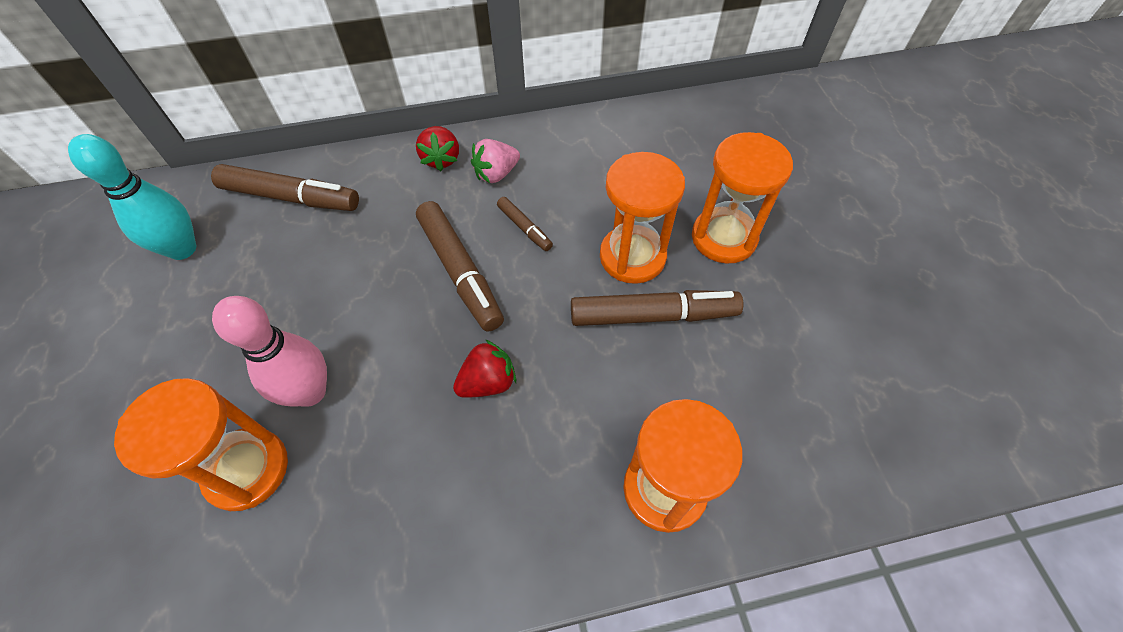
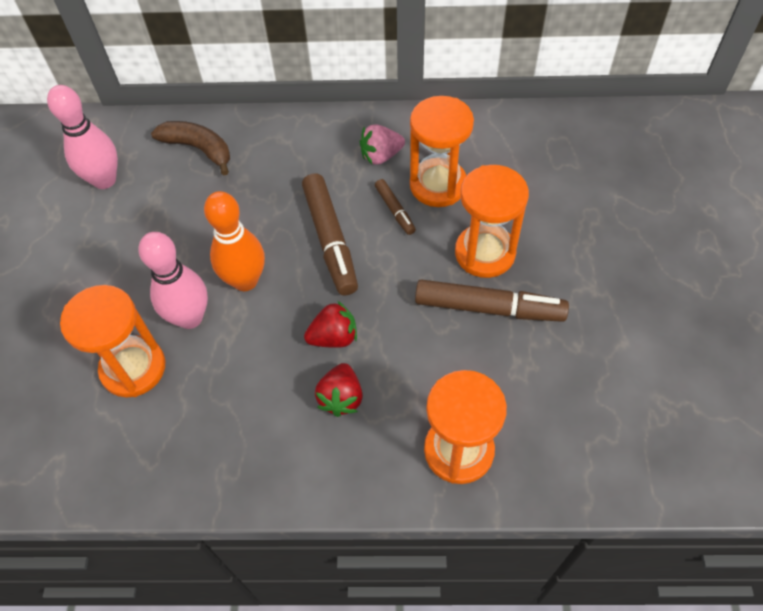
camera: 15 degrees right, 0 degrees up
(182, 249) = (104, 180): turquoise bowling pin -> pink bowling pin
(291, 197) = (198, 149): brown marker -> brown banana
(370, 335) = (245, 280): none -> orange bowling pin
(441, 159) = (335, 134): red strawberry -> red strawberry (341, 398)
(723, 238) = (574, 250): orange hourglass -> orange hourglass (438, 185)

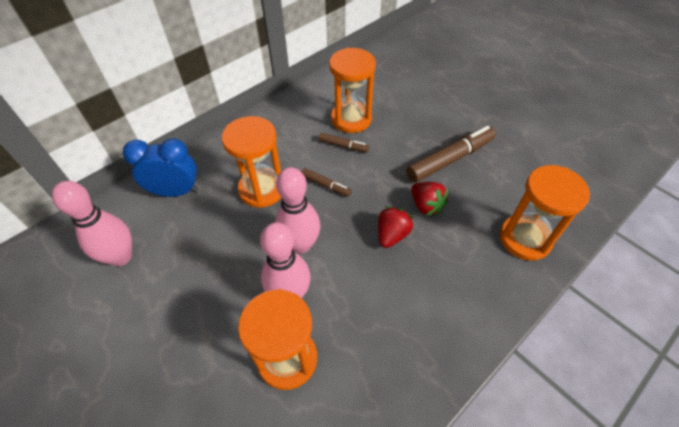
camera: 45 degrees left, 5 degrees down
(198, 149) = (175, 192): brown banana -> blue clock
(245, 280) = (300, 245): orange bowling pin -> pink bowling pin
(330, 240) = (325, 185): brown marker -> brown marker, size x0.51
(341, 398) = (436, 263): red strawberry -> red strawberry (426, 205)
(381, 156) = (301, 124): pink strawberry -> none
(485, 253) = (415, 135): orange hourglass -> orange hourglass (262, 189)

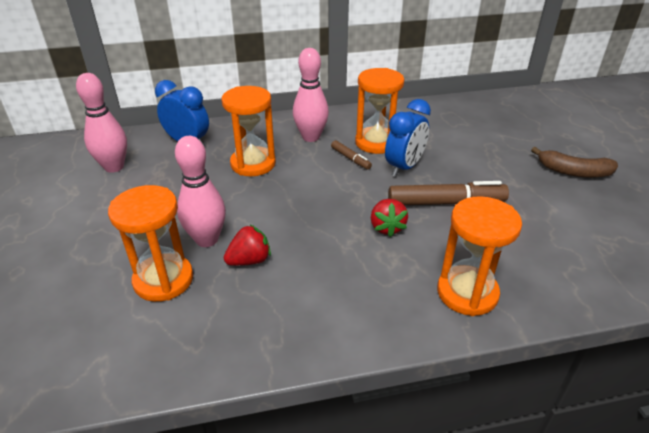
camera: 30 degrees right, 15 degrees down
(300, 245) = (247, 211): pink bowling pin -> pink bowling pin (311, 137)
(325, 185) = (308, 180): brown marker -> none
(392, 235) = (333, 235): red strawberry -> red strawberry (249, 260)
(393, 136) = (404, 167): none -> blue clock
(513, 89) = (573, 172): none -> brown banana

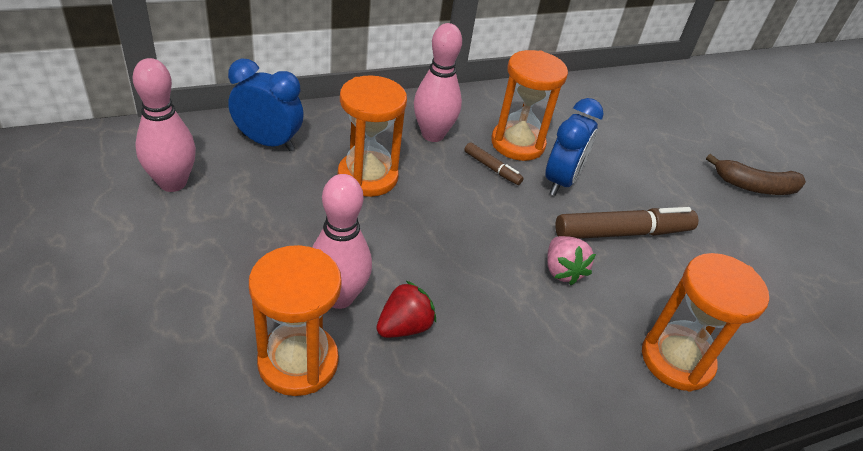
camera: 15 degrees left, 5 degrees up
(387, 227) = (562, 271): red strawberry -> pink strawberry

